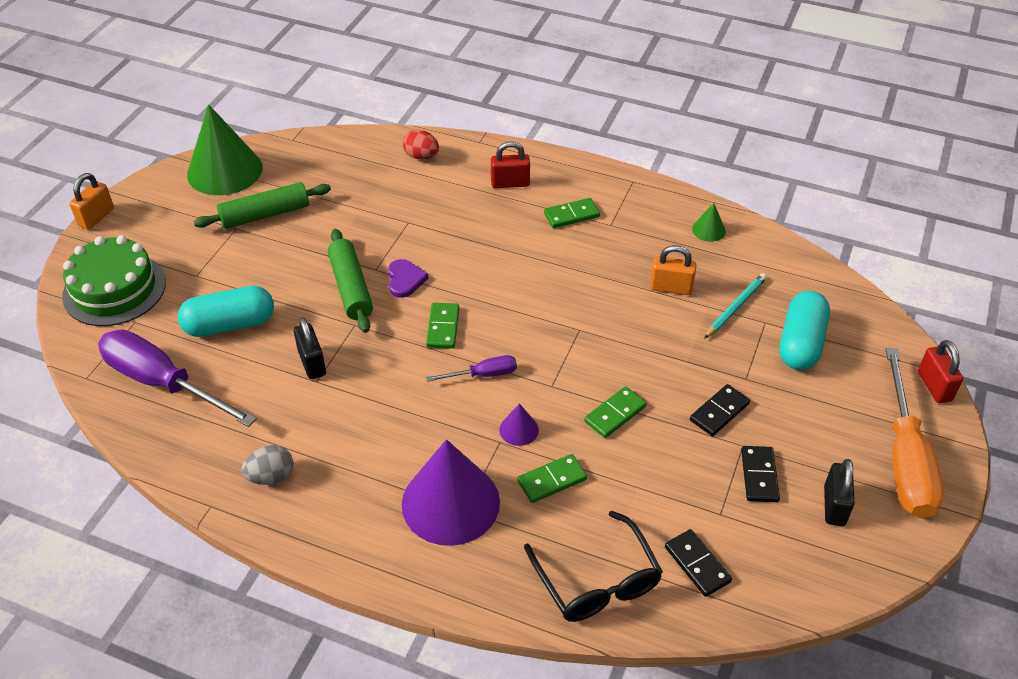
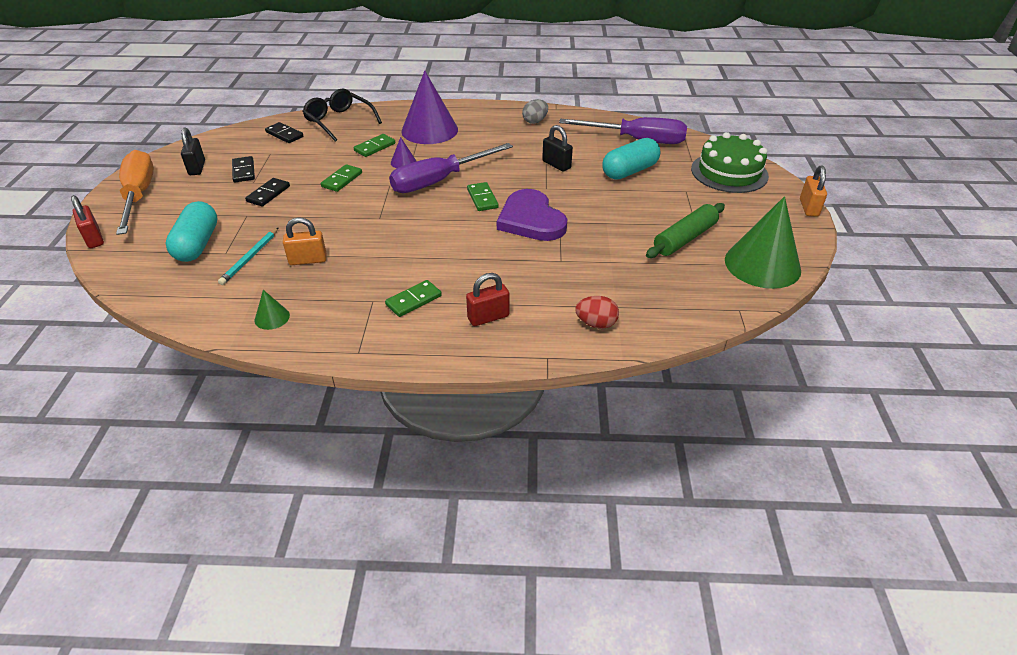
camera: 160 degrees right, 5 degrees down
(351, 288) = (567, 206): green rolling pin -> none
(405, 280) = (531, 220): purple heart -> purple heart, size x2.00
(483, 375) = (439, 181): purple screwdriver -> purple screwdriver, size x2.12

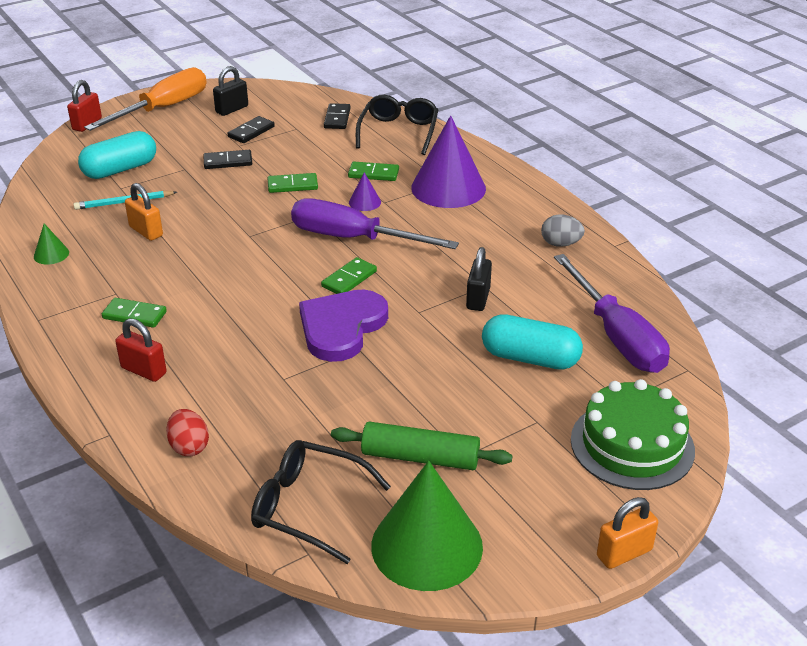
camera: 55 degrees right, 5 degrees down
(697, 294) = (309, 507): none -> black glasses

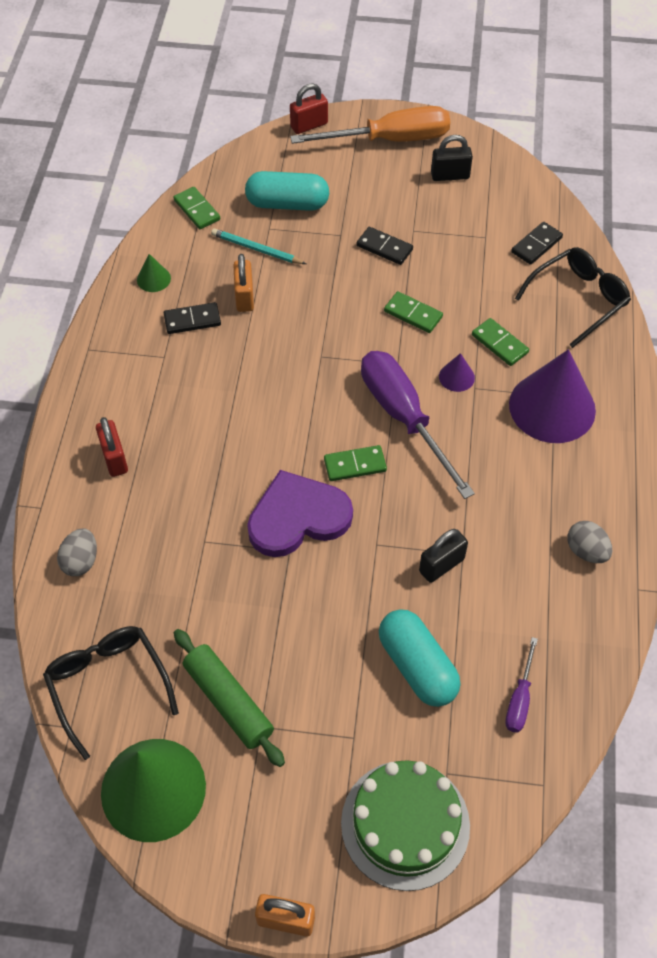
camera: 40 degrees right, 20 degrees up
(134, 315) = (157, 392): green domino -> green domino (197, 210)
(189, 446) = (81, 561): red egg -> grey egg
(251, 132) = (440, 218): black domino -> black domino (192, 320)
(616, 336) = (519, 699): purple screwdriver -> purple screwdriver, size x0.47

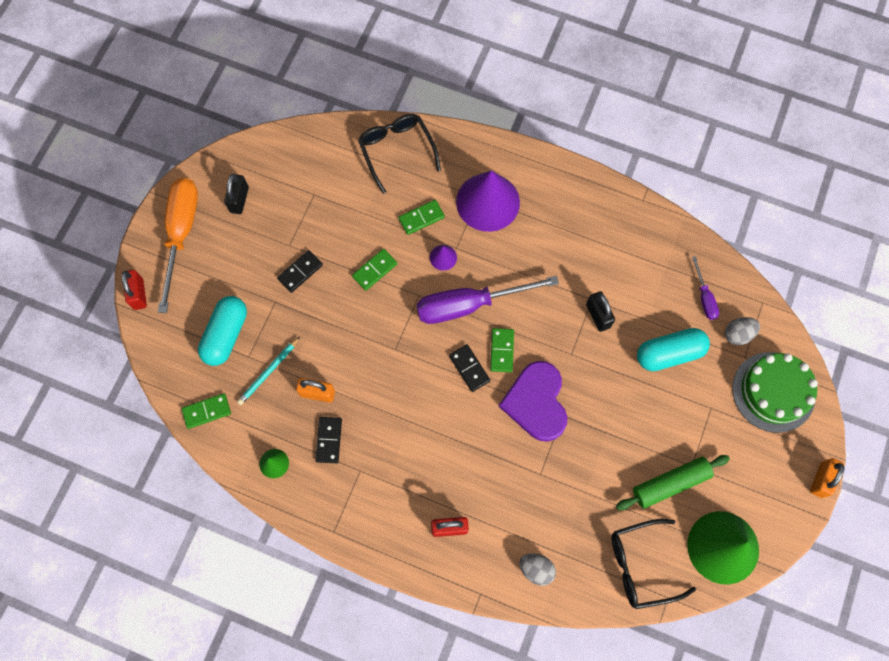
camera: 75 degrees left, 15 degrees up
(519, 699) = (704, 297): purple screwdriver -> purple screwdriver turned 45 degrees clockwise
(536, 245) = (334, 161): black domino -> black domino (469, 368)
(586, 551) = (608, 221): grey egg -> grey egg (738, 334)

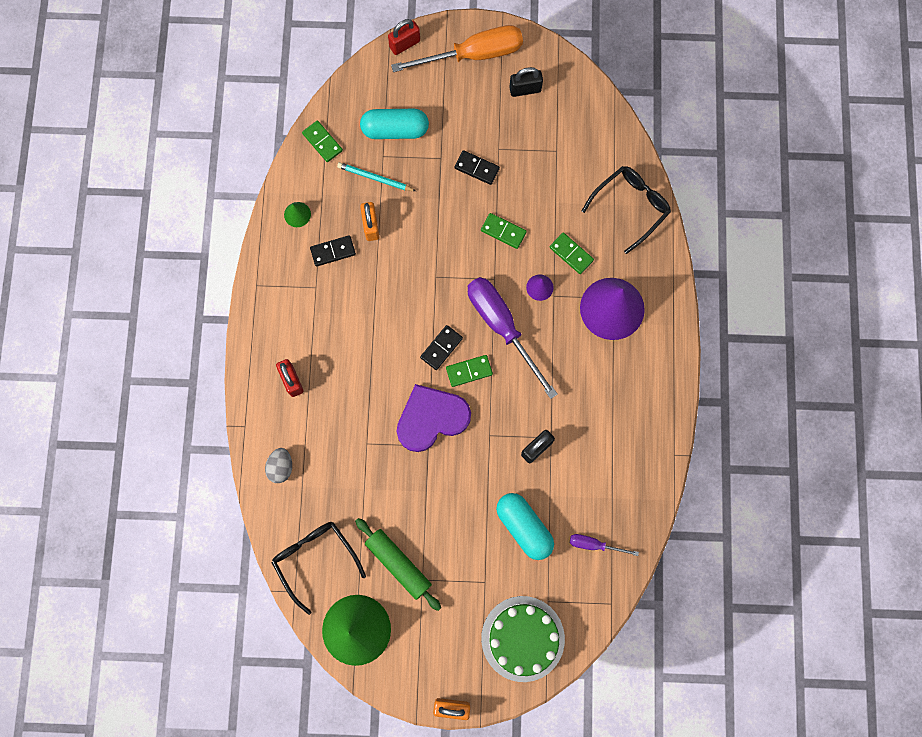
camera: 70 degrees right, 5 degrees up
(704, 297) = (594, 544): purple screwdriver -> purple screwdriver turned 45 degrees clockwise
(738, 334) = (568, 588): grey egg -> none

